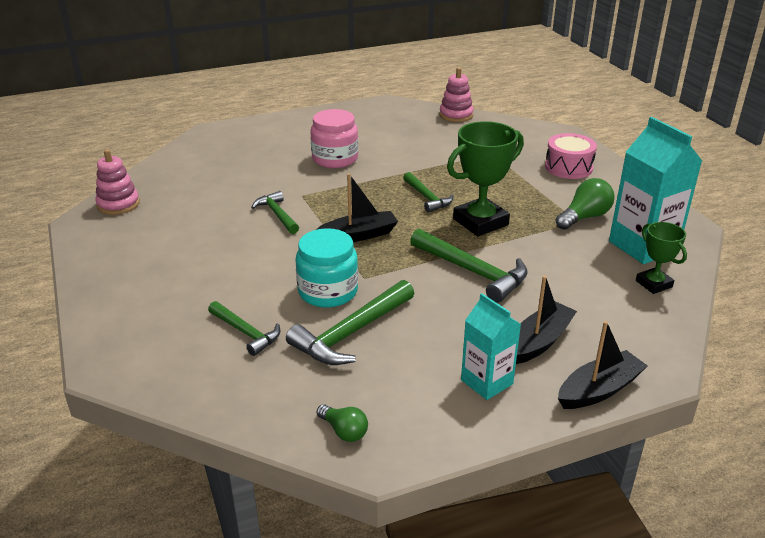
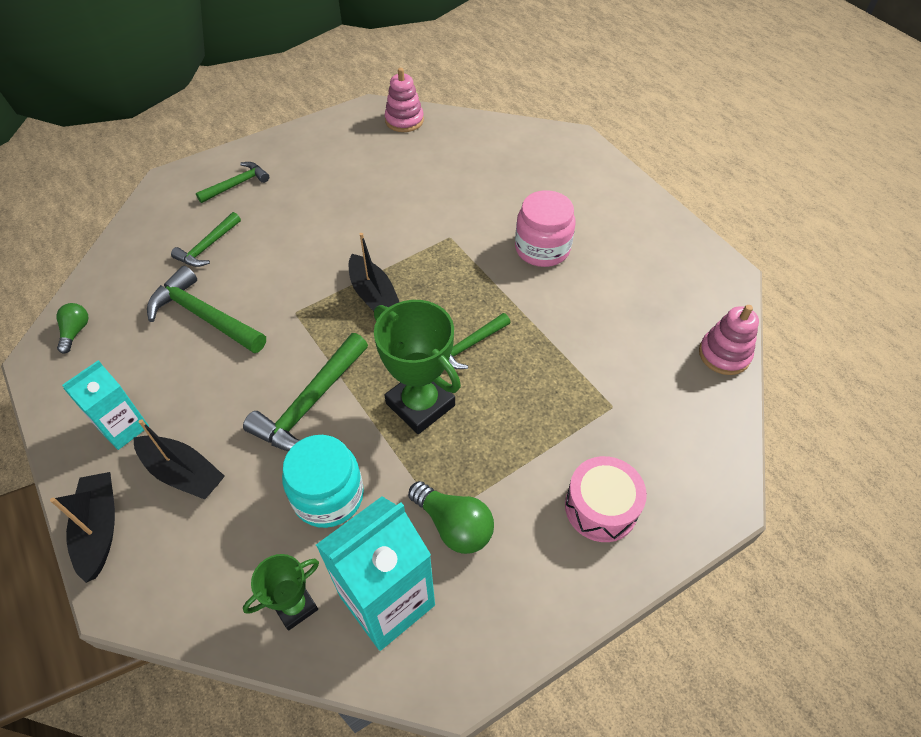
camera: 80 degrees right, 20 degrees up
(277, 214) = (405, 226): green hammer -> green hammer (237, 184)
(328, 291) = (270, 289): turquoise jar -> turquoise jar (328, 496)
(344, 431) = (76, 332): green light bulb -> green light bulb turned 150 degrees clockwise
(599, 390) = (99, 529): black boat -> black boat turned 150 degrees counterclockwise

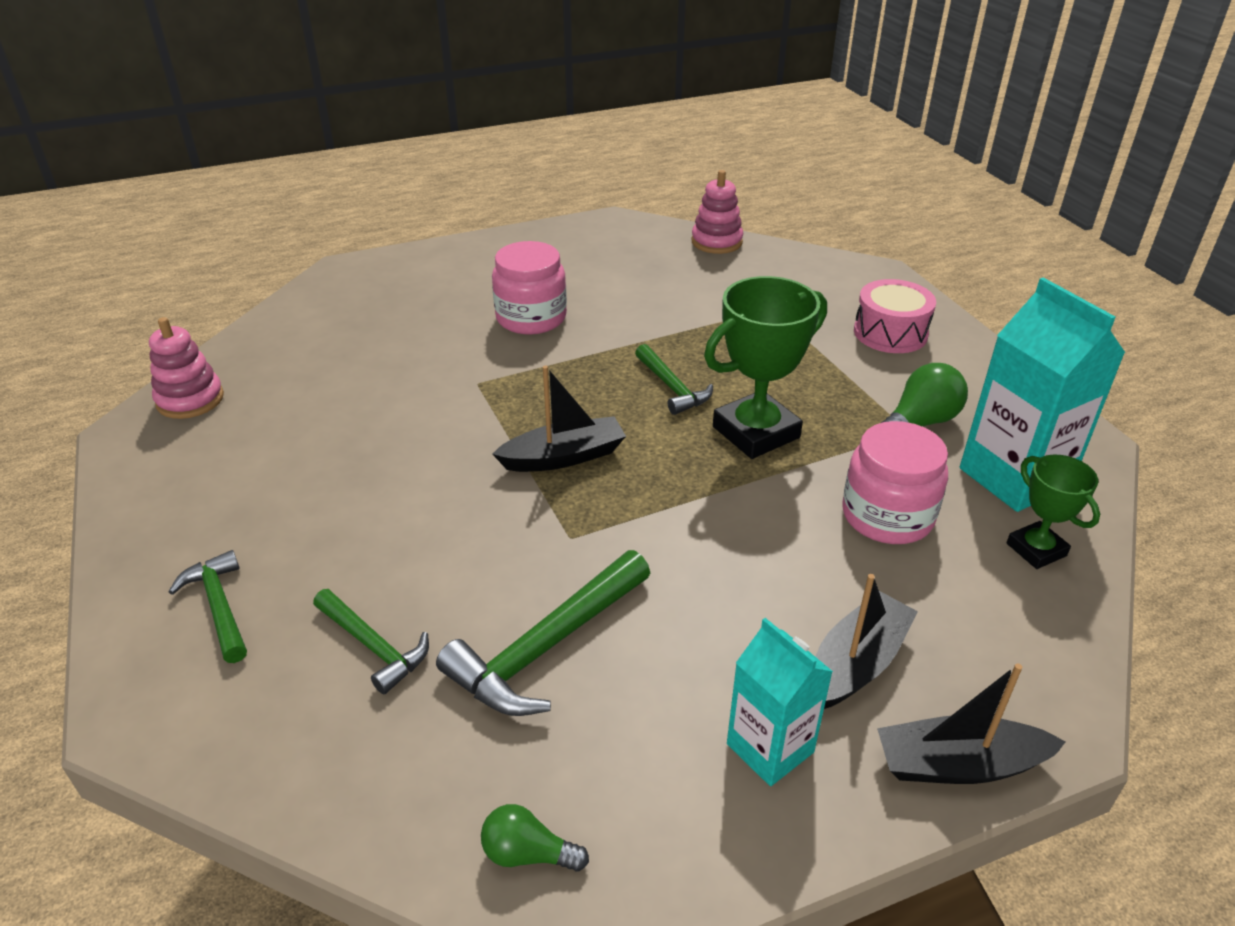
camera: 80 degrees left, 15 degrees down
(311, 404) = (744, 526): green hammer -> none
(328, 496) = (887, 516): turquoise jar -> pink jar

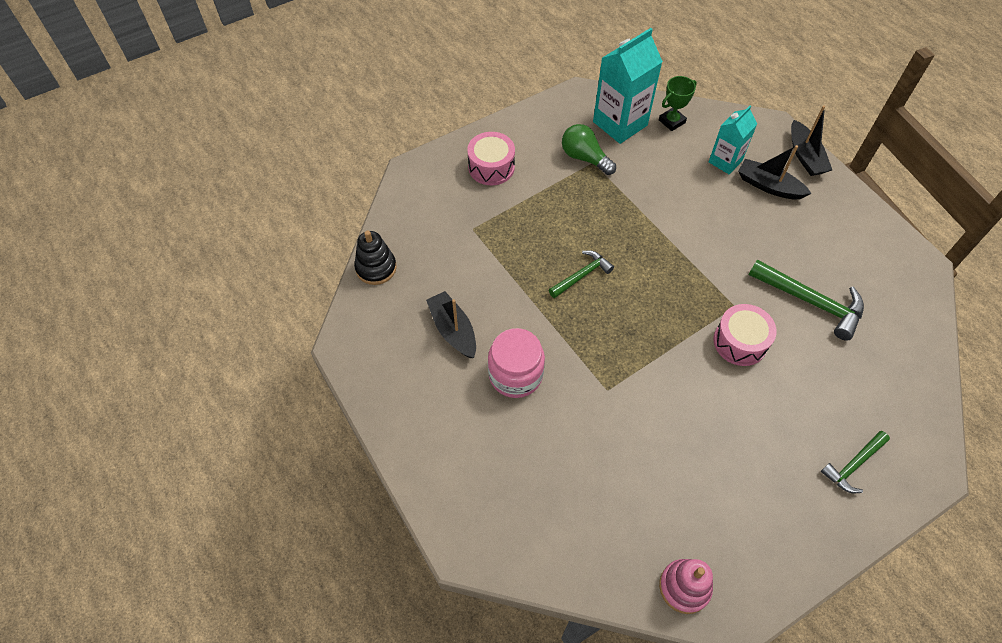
camera: 100 degrees left, 20 degrees up
(373, 646) = (844, 377): green hammer -> none
(498, 527) = (740, 342): none -> pink drum
(528, 853) = (911, 287): green light bulb -> none
(564, 457) = (669, 322): black boat -> black boat (453, 330)
(716, 242) = (376, 268): pink stacking toy -> black stacking toy
(756, 432) = (615, 230): green trophy -> none
(770, 748) = (826, 214): turquoise carton -> turquoise carton (725, 161)
(887, 516) = (667, 173): pink jar -> none

